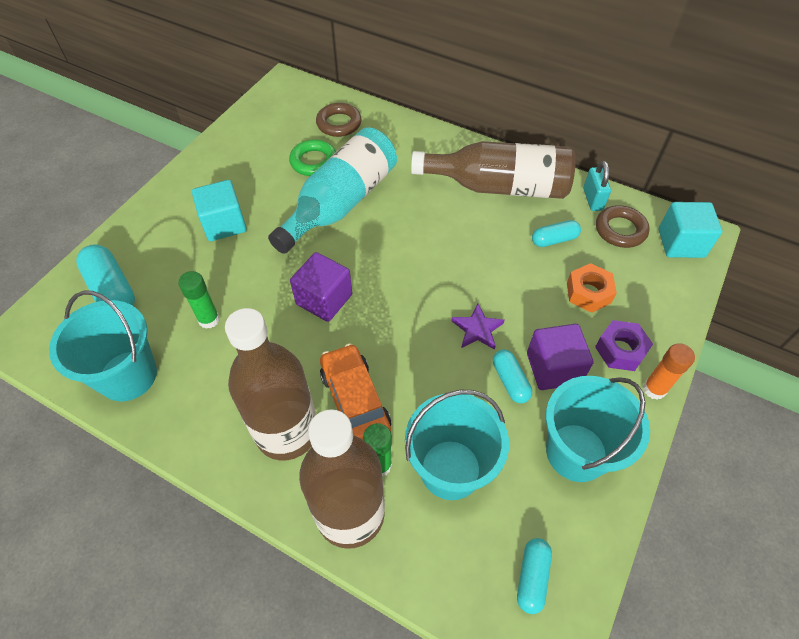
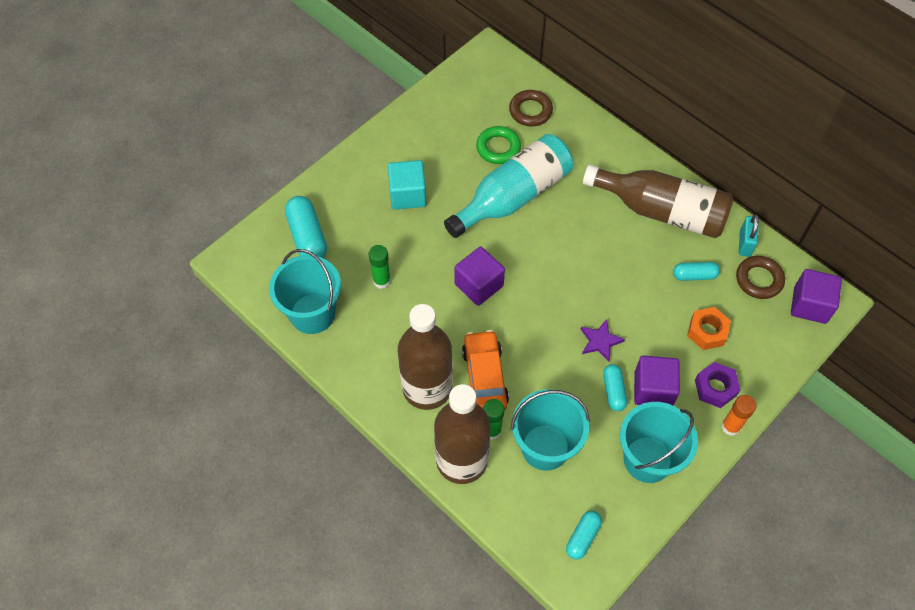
camera: 15 degrees right, 5 degrees up
(681, 243) = (810, 305): turquoise cube -> purple cube

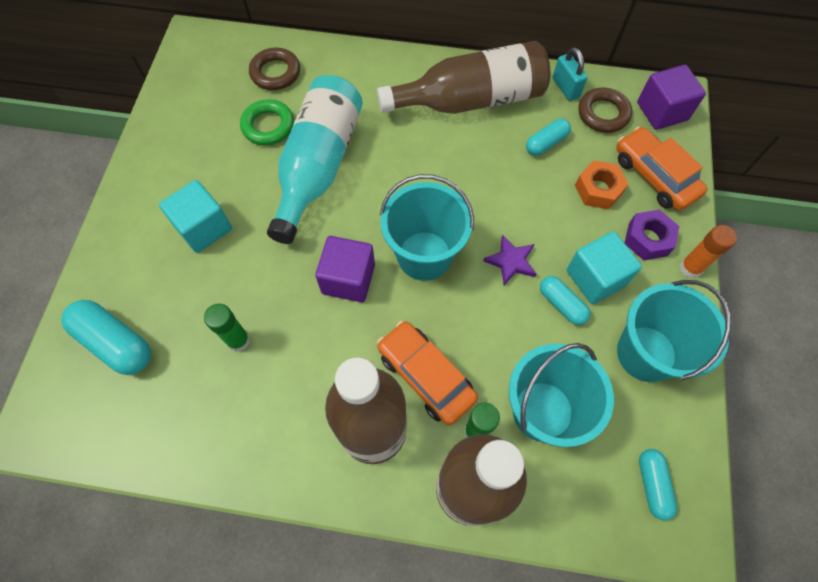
camera: 35 degrees left, 5 degrees up
(312, 313) = (181, 431): turquoise bucket -> turquoise bucket (424, 255)
(653, 389) = (595, 278): purple cube -> turquoise cube
(760, 348) = (654, 176): none -> orange car

